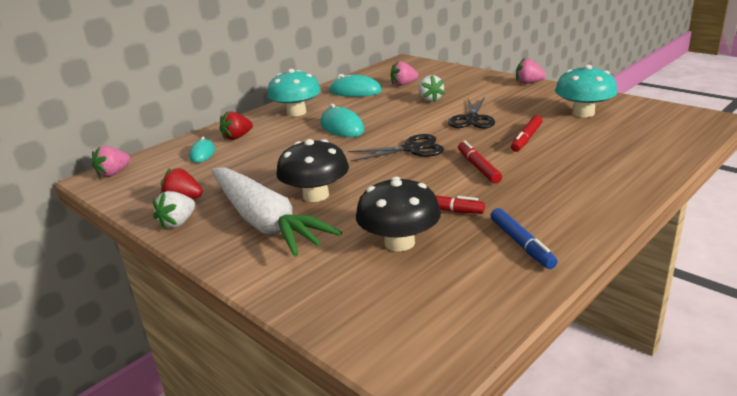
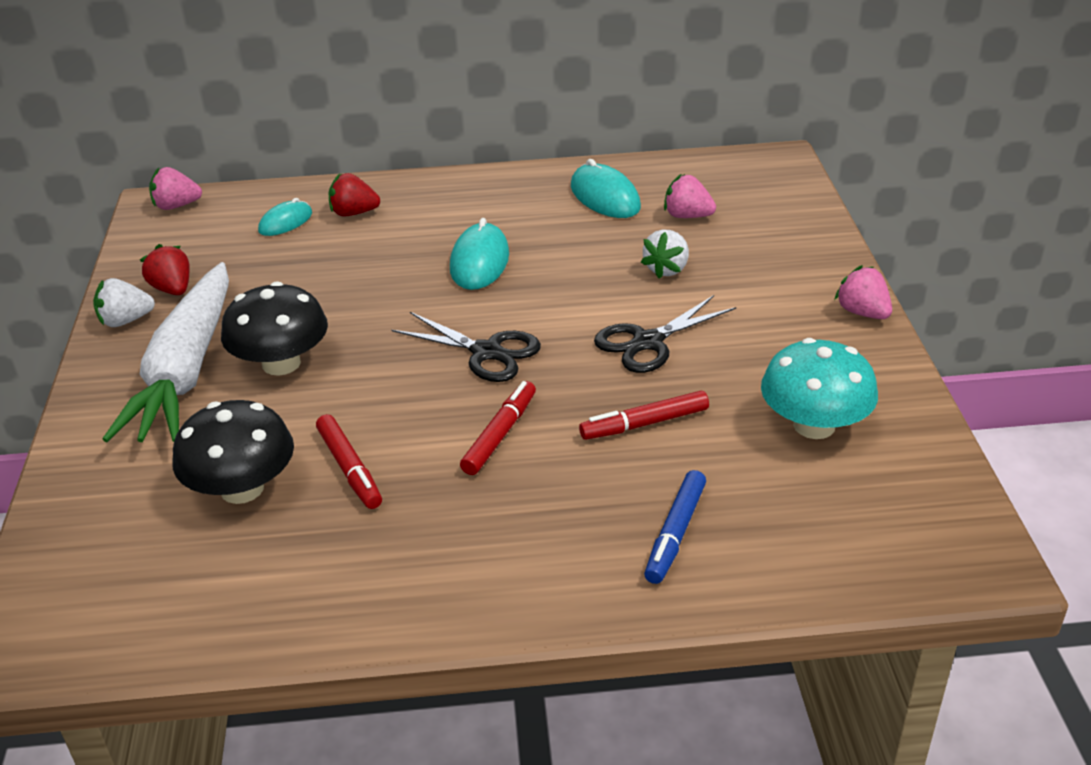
camera: 40 degrees right, 10 degrees up
(296, 112) = (476, 202): turquoise mushroom -> none
(521, 244) = (336, 580): blue marker -> blue marker (675, 533)

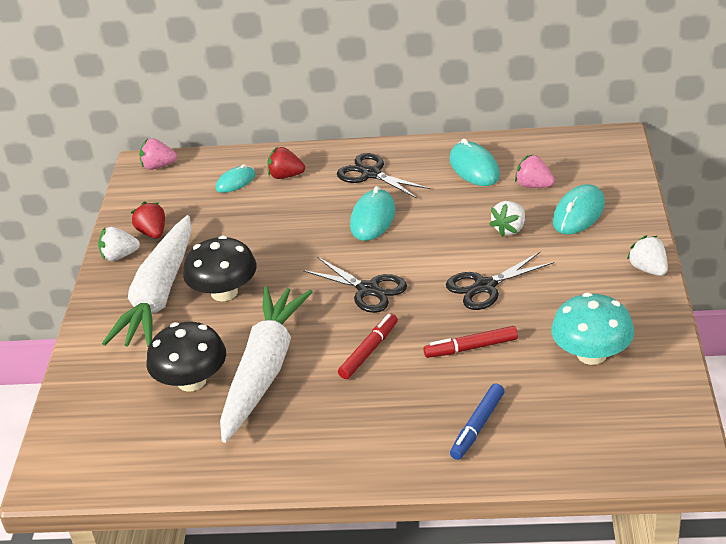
camera: 10 degrees right, 0 degrees up
(349, 469) = (264, 371): red marker -> white carrot
(469, 208) = (371, 174): none -> black scissors
(753, 247) = (578, 213): none -> turquoise mouse
(862, 312) = (648, 269): pink strawberry -> white strawberry

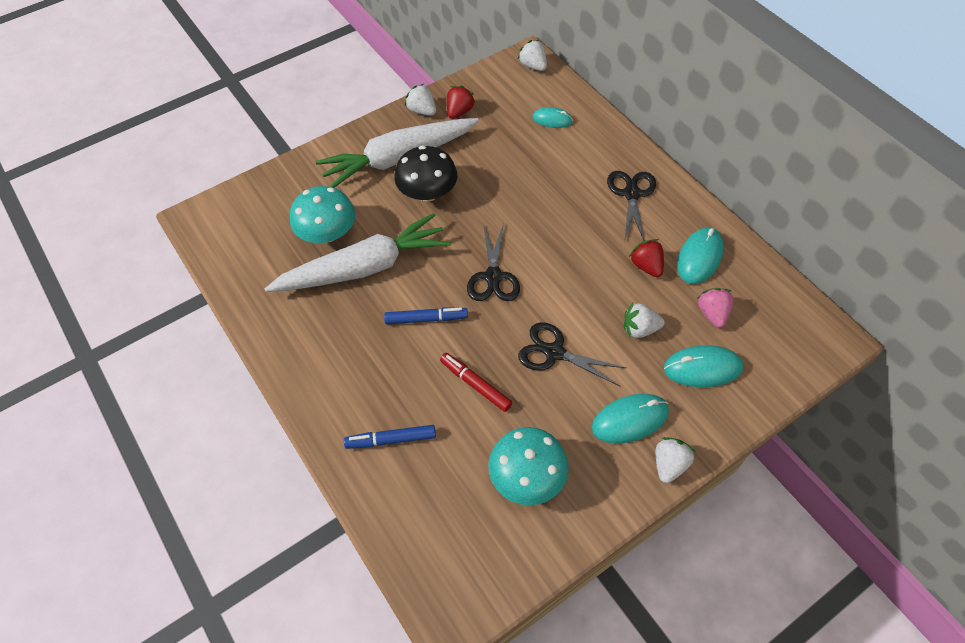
camera: 50 degrees right, 20 degrees up
(158, 166) = (533, 66): pink strawberry -> white strawberry
(191, 381) = (327, 233): black mushroom -> turquoise mushroom
(286, 176) = (584, 144): red strawberry -> red strawberry (646, 266)
(369, 351) = (426, 319): red marker -> blue marker
(373, 218) = (578, 229): turquoise mouse -> turquoise mouse (630, 420)

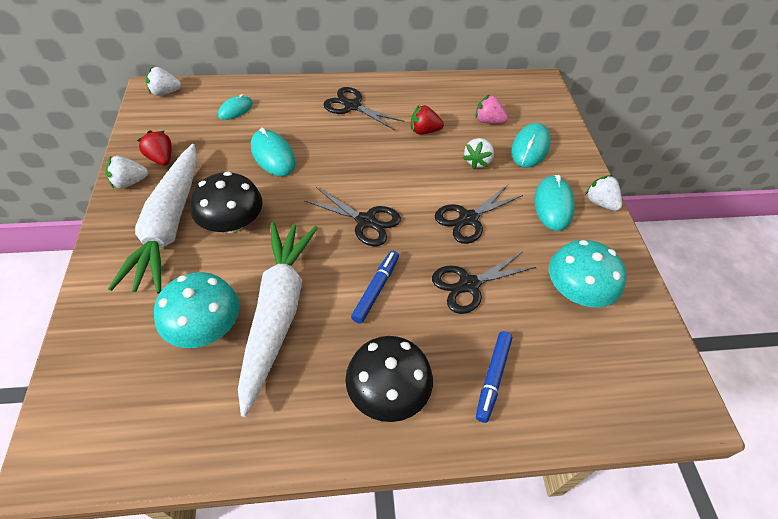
camera: 65 degrees left, 5 degrees down
(338, 371) = (387, 392): none -> black mushroom
(475, 384) = (469, 285): red marker -> black scissors
(699, 257) = (437, 103): turquoise mouse -> turquoise mouse (273, 155)

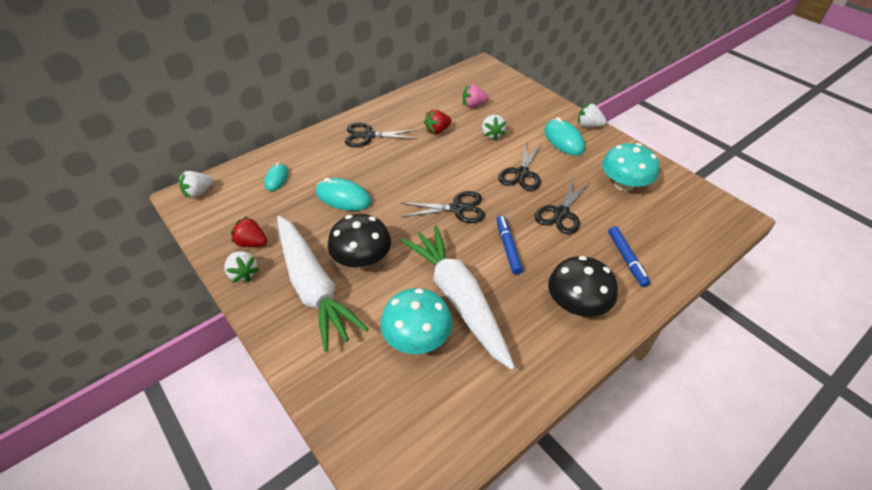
camera: 30 degrees left, 5 degrees down
(129, 182) = (243, 273): white strawberry -> white strawberry turned 75 degrees counterclockwise
(530, 148) = (516, 111): turquoise mouse -> none

